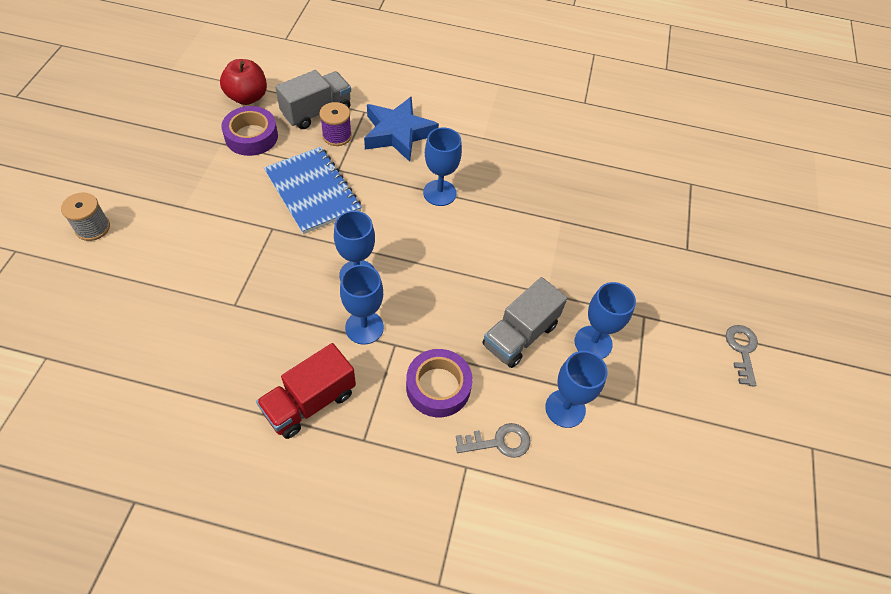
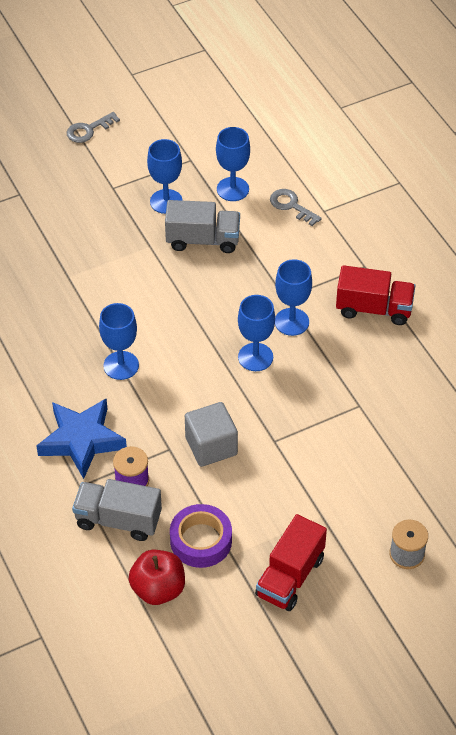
camera: 125 degrees left, 5 degrees down
(168, 158) = (290, 577): none -> red truck
(312, 191) = (211, 446): blue notebook -> grey cube
(438, 387) = (289, 255): purple tape -> none

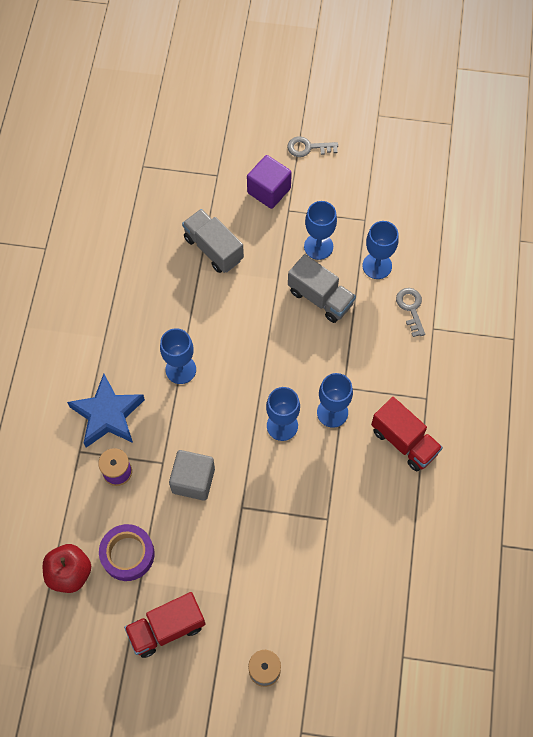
camera: 35 degrees right, 15 degrees up
(81, 181) = (269, 190): none -> purple cube
(118, 520) = (84, 498): grey truck -> grey truck (213, 249)

